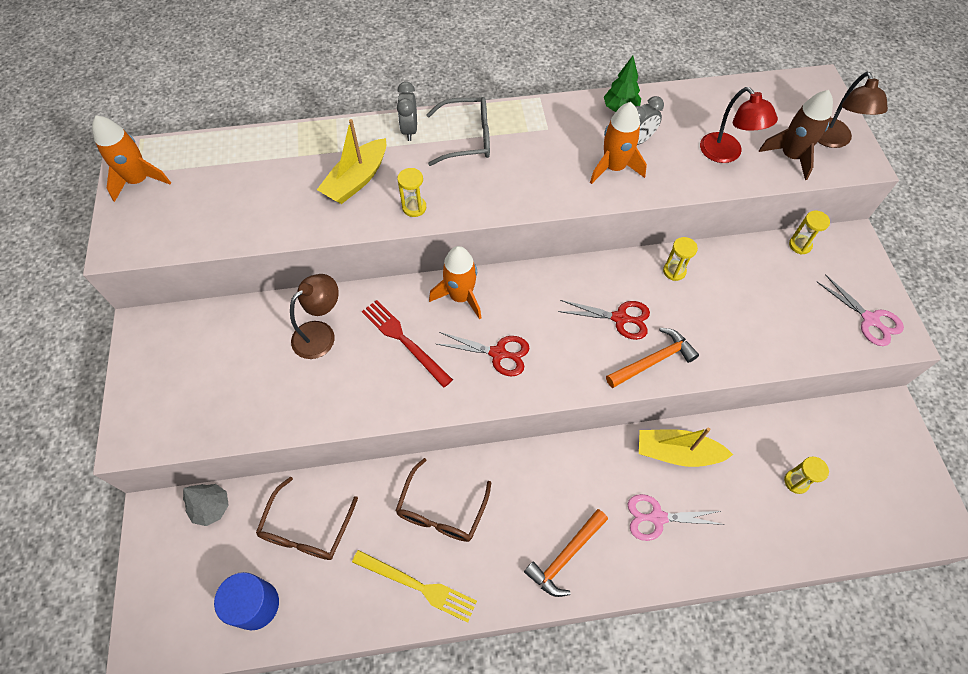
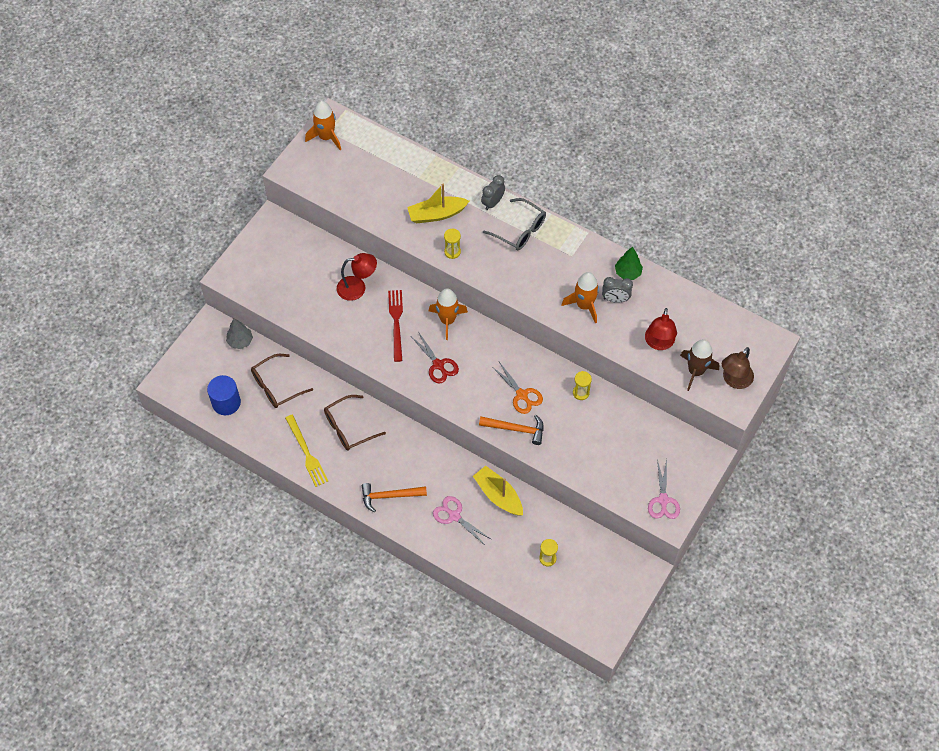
camera: 40 degrees right, 0 degrees up
(321, 333) = (357, 288): brown lamp -> red lamp
(620, 318) = (522, 395): red scissors -> orange scissors
(800, 245) = (673, 433): yellow hourglass -> none

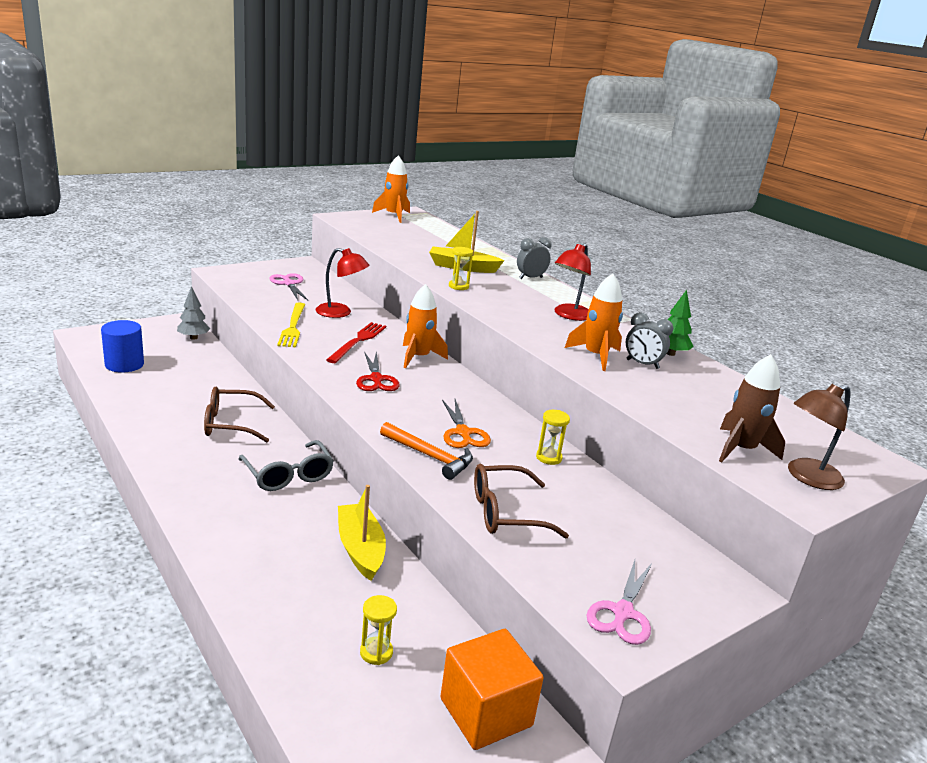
camera: 20 degrees right, 35 degrees down
(277, 386) = (191, 372): brown glasses -> brown glasses (506, 512)
(306, 453) = (158, 424): yellow fork -> yellow fork (293, 327)
(390, 496) = (212, 493): orange hammer -> none
(454, 516) = (277, 545): pink scissors -> pink scissors (289, 284)
(519, 230) = (548, 297): grey glasses -> grey glasses (288, 475)
(613, 565) = (486, 712): none -> orange cube
(659, 343) = (690, 410): red lamp -> red lamp (569, 315)

